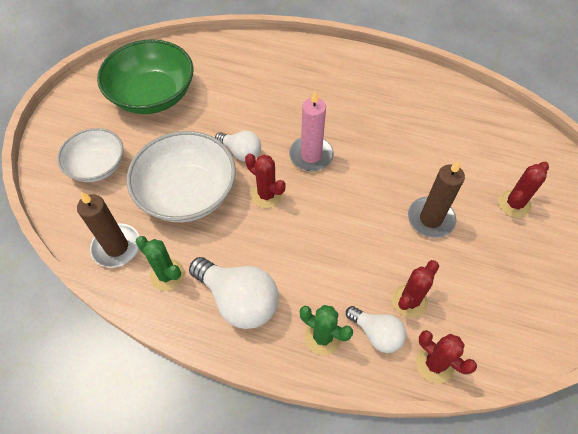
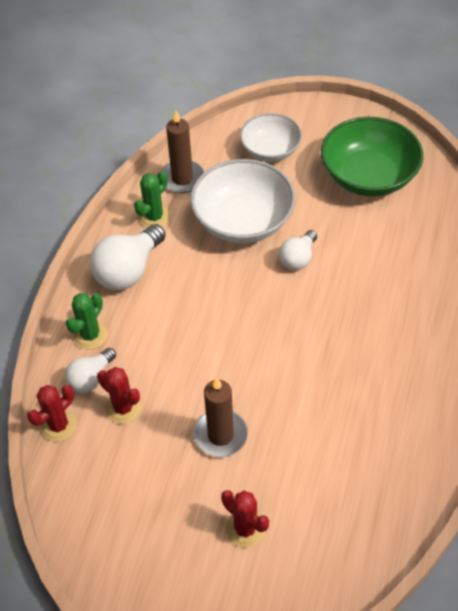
camera: 90 degrees right, 5 degrees down
(266, 195) = (244, 284): red cactus -> none
(311, 155) = (300, 321): pink candle -> none

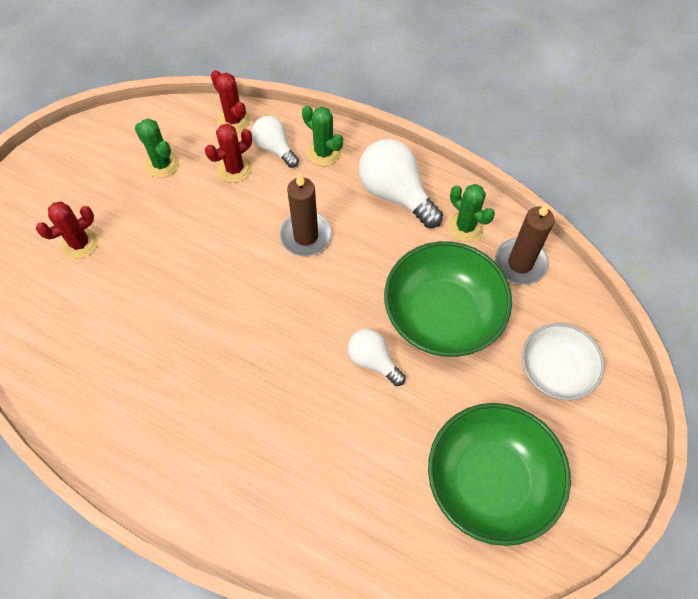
camera: 100 degrees right, 10 degrees up
(128, 479) = (162, 164): none -> green cactus
(220, 435) = (178, 241): brown candle -> brown candle (306, 236)
(243, 220) = (443, 314): white bowl -> green bowl

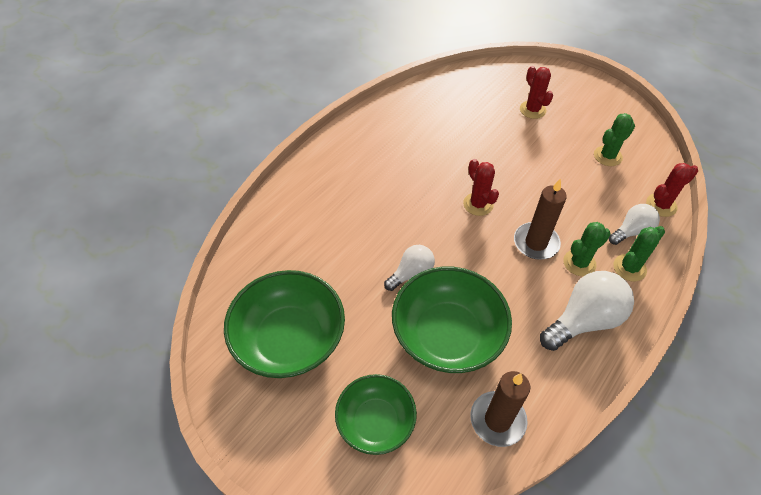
camera: 100 degrees right, 10 degrees down
(234, 169) = (605, 201): red cactus -> red cactus (478, 204)
(465, 226) = (544, 376): green cactus -> green cactus (579, 263)
(555, 370) = (375, 422): white bowl -> green bowl

